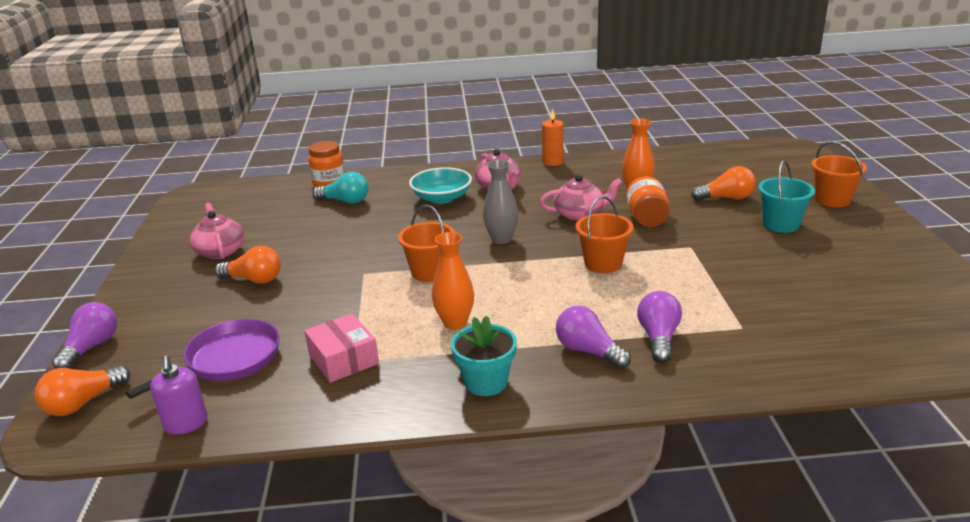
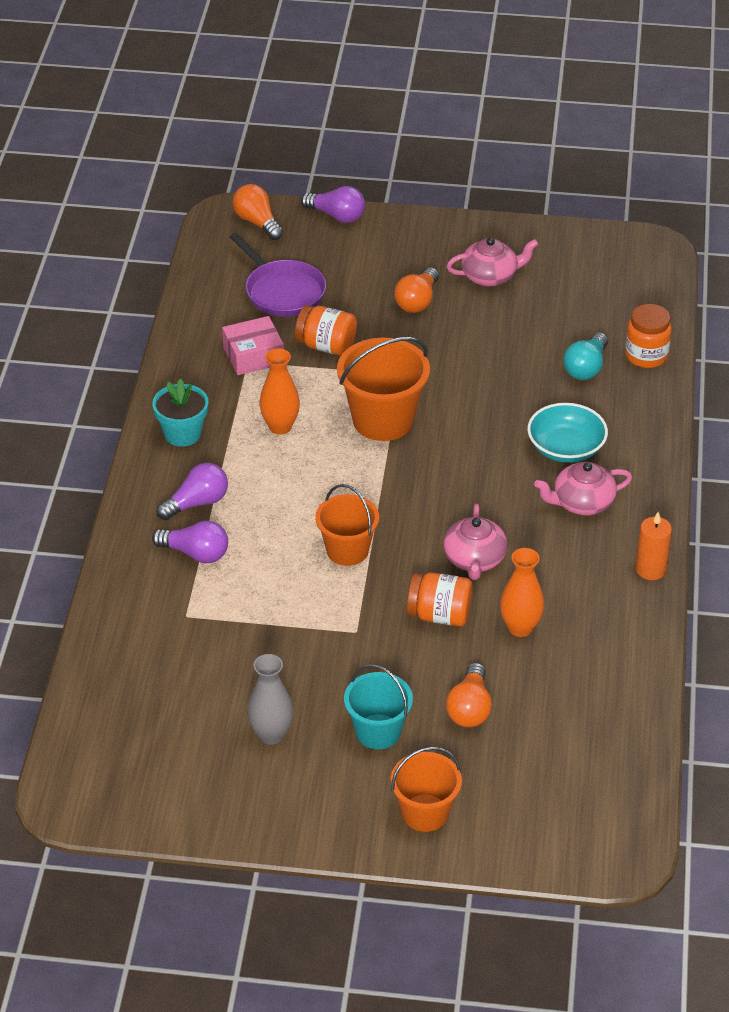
camera: 100 degrees right, 15 degrees up
(186, 423) = (206, 275): purple soap dispenser -> none
(324, 317) = (326, 346): none -> orange jar
(430, 272) = (383, 420): orange bucket -> orange bucket, size x1.53
(501, 239) = (435, 482): grey vase -> grey vase (271, 734)

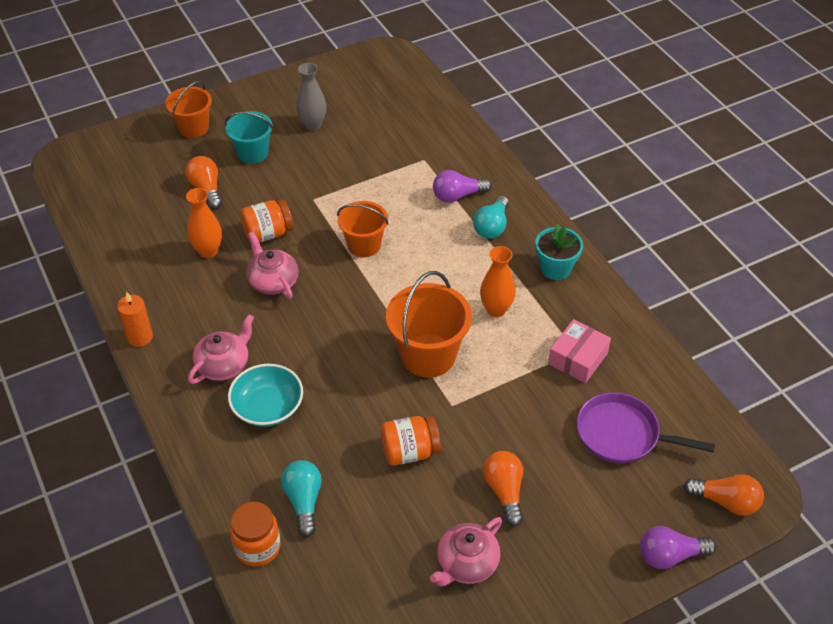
camera: 145 degrees right, 5 degrees up
(197, 503) = (492, 226): purple light bulb -> turquoise light bulb
(326, 346) = (533, 399): orange jar -> orange jar (410, 451)

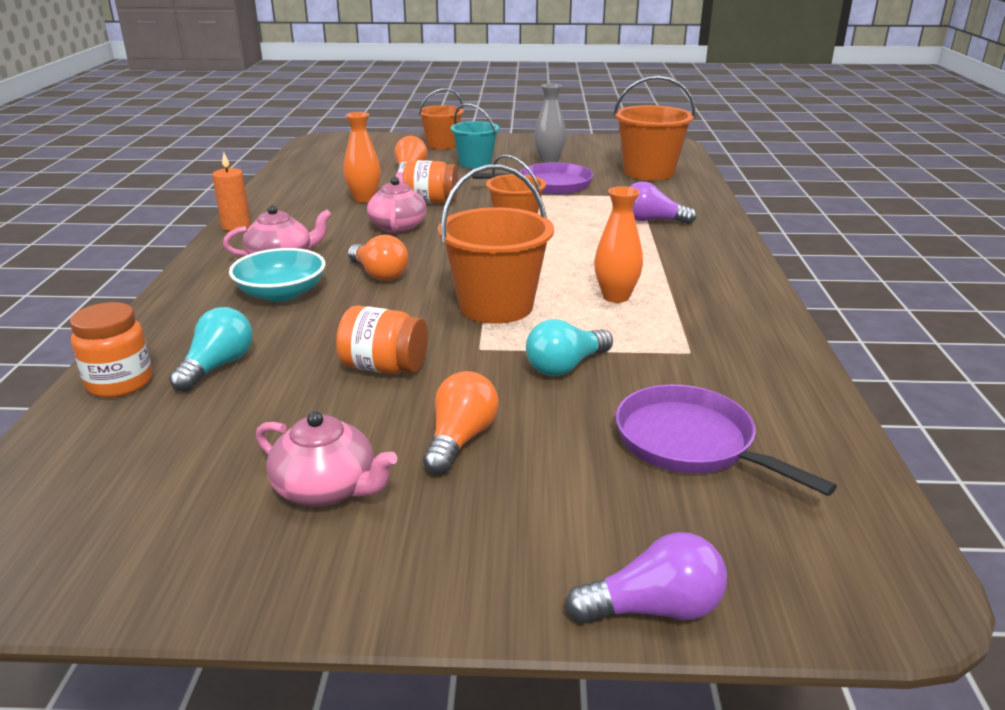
camera: 30 degrees right, 20 degrees down
(344, 168) = (550, 185): none -> purple pan
(407, 116) = (649, 172): none -> orange bucket
(466, 563) = (327, 488): pink teapot -> pink teapot turned 135 degrees counterclockwise
(492, 226) = (671, 245): turquoise light bulb -> turquoise light bulb (566, 366)
(555, 268) = (723, 287): turquoise flower pot -> none
(577, 358) = (686, 358): pink box -> none
(670, 555) = (653, 608): purple light bulb -> purple light bulb turned 150 degrees clockwise
(725, 501) = (817, 579): orange light bulb -> orange light bulb (379, 274)

